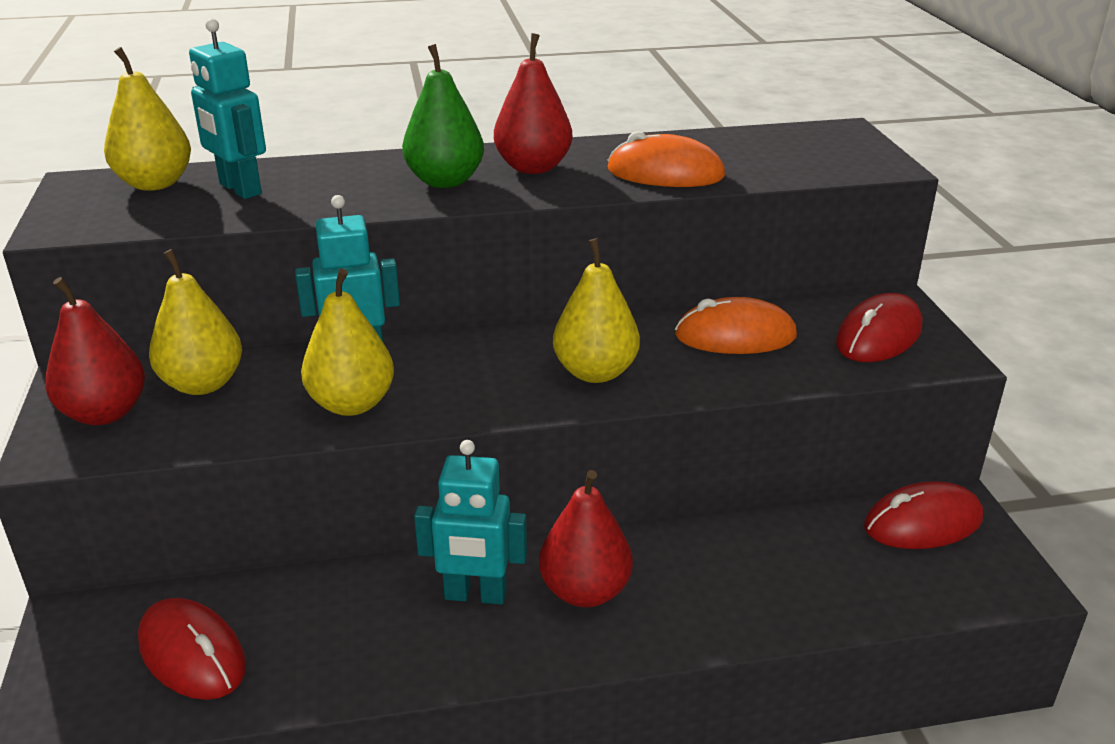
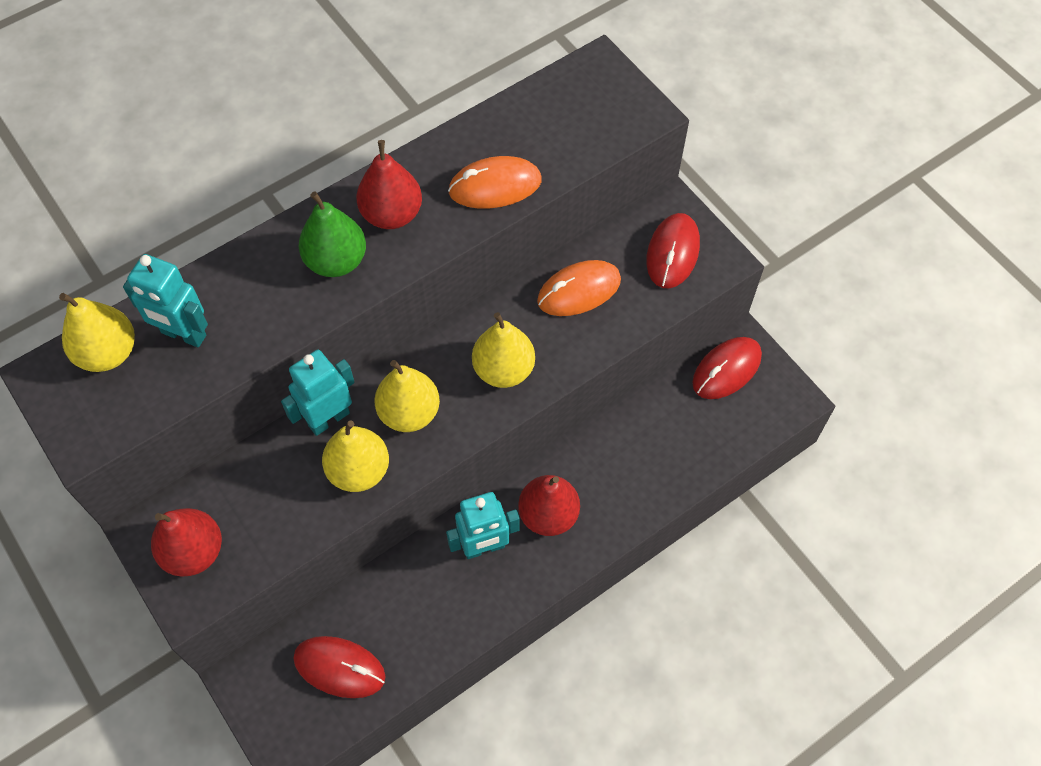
camera: 25 degrees left, 30 degrees up
(203, 384) = (240, 494): yellow pear -> yellow pear (409, 413)

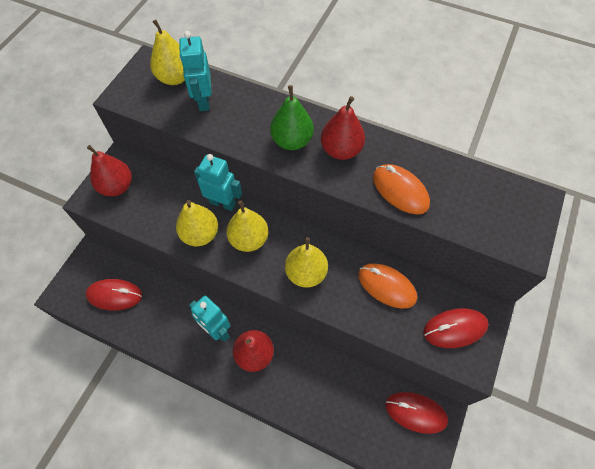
camera: 60 degrees right, 0 degrees up
(339, 668) = (114, 295): red mouse -> red mouse turned 75 degrees counterclockwise

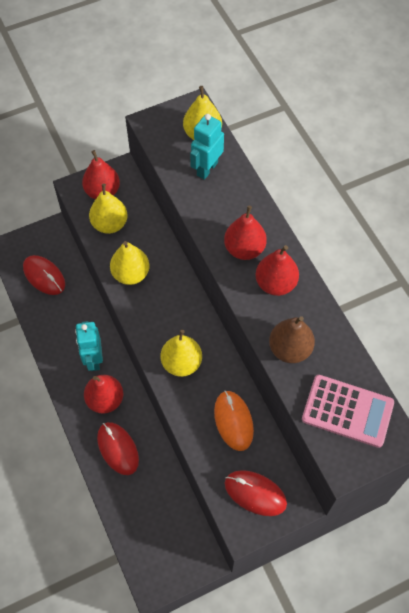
camera: 40 degrees right, 0 degrees up
(223, 203) = (168, 261): turquoise robot -> none
(249, 239) = (163, 305): yellow pear -> yellow pear (110, 224)
(292, 141) = (244, 249): green pear -> red pear
(400, 191) = (289, 349): orange mouse -> brown pear
(415, 412) = (185, 541): red mouse -> red mouse (118, 449)
(486, 205) = (347, 411): none -> pink calculator

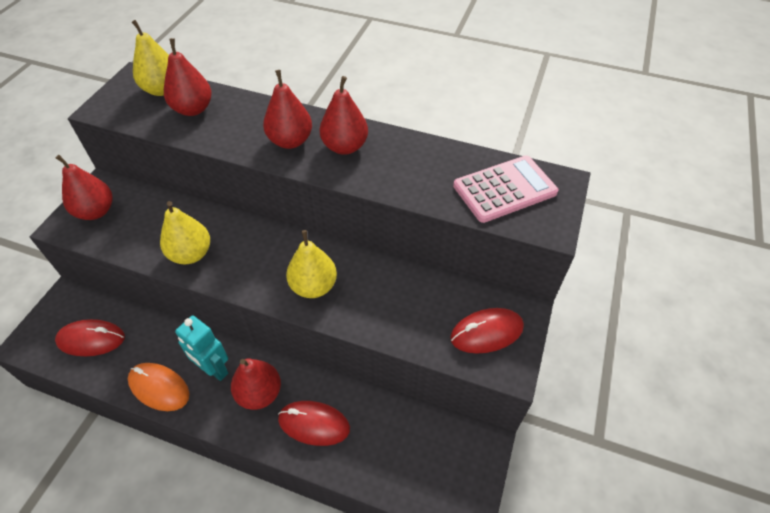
camera: 45 degrees left, 10 degrees down
(110, 224) = (129, 231): yellow pear -> none
(207, 169) = (193, 109): turquoise robot -> red pear
(233, 421) = (407, 294): orange mouse -> orange mouse (159, 388)
(289, 349) = (410, 181): brown pear -> none

